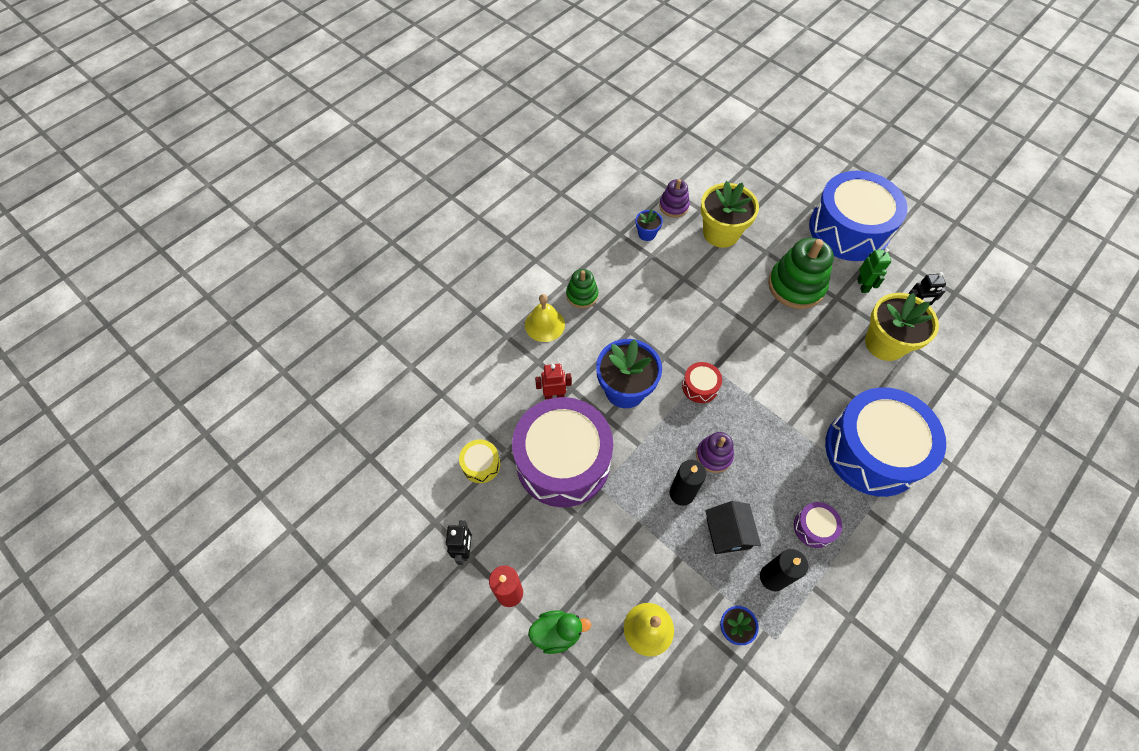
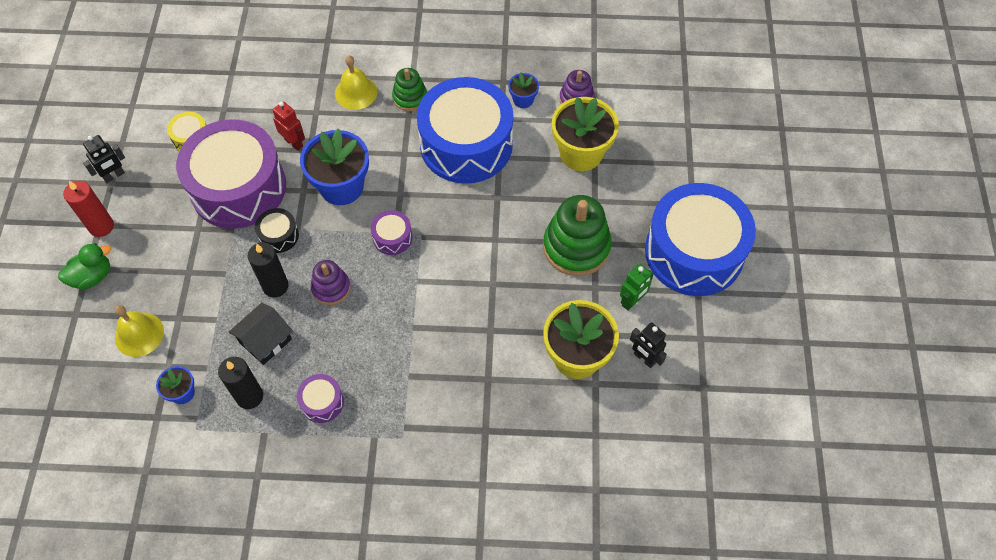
camera: 50 degrees right, 0 degrees up
(557, 633) = (92, 276): green duck -> green duck turned 75 degrees counterclockwise
(635, 461) = (279, 235): none -> black drum
(700, 386) = (392, 237): red drum -> purple drum
(872, 451) = (441, 408): blue drum -> blue drum (466, 144)

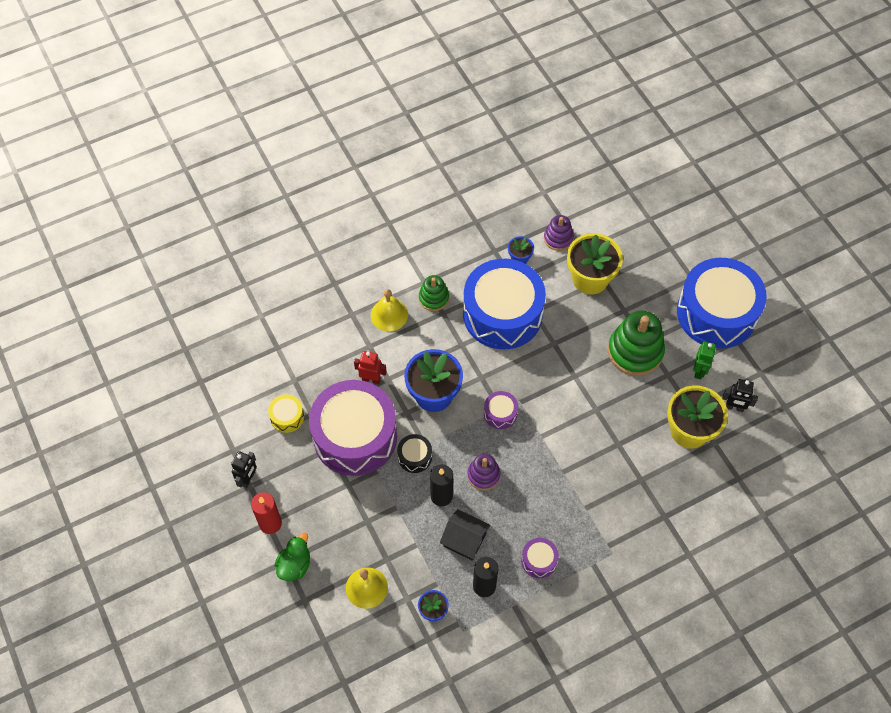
camera: 30 degrees left, 0 degrees up
(265, 340) = (464, 540): black house -> black house turned 75 degrees counterclockwise

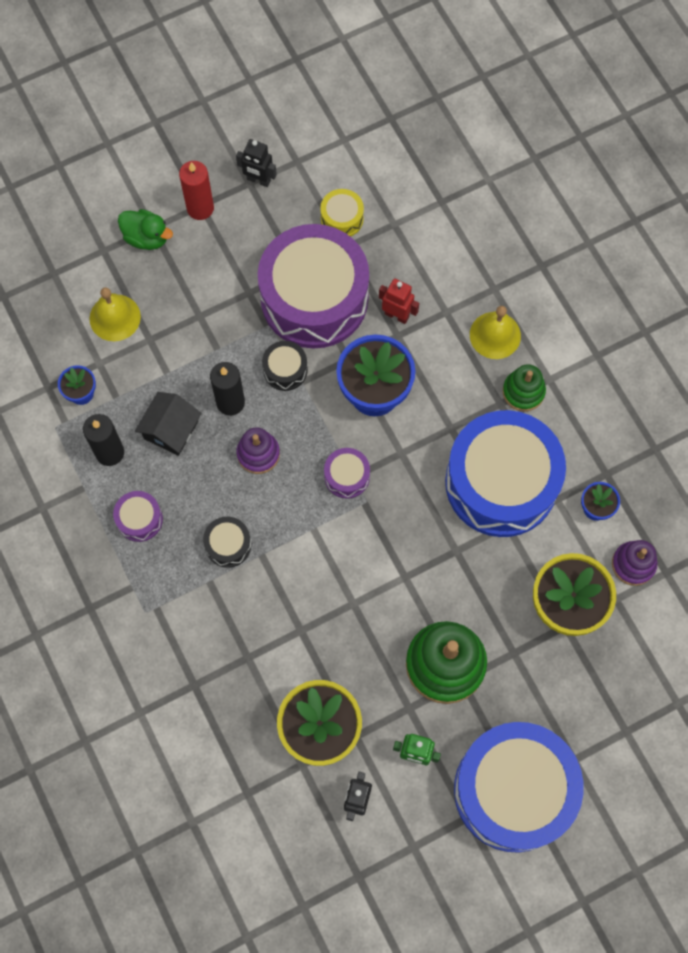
camera: 90 degrees right, 10 degrees up
(371, 379) = (397, 315): red robot -> red robot turned 75 degrees counterclockwise
(556, 495) = (228, 545): none -> black drum

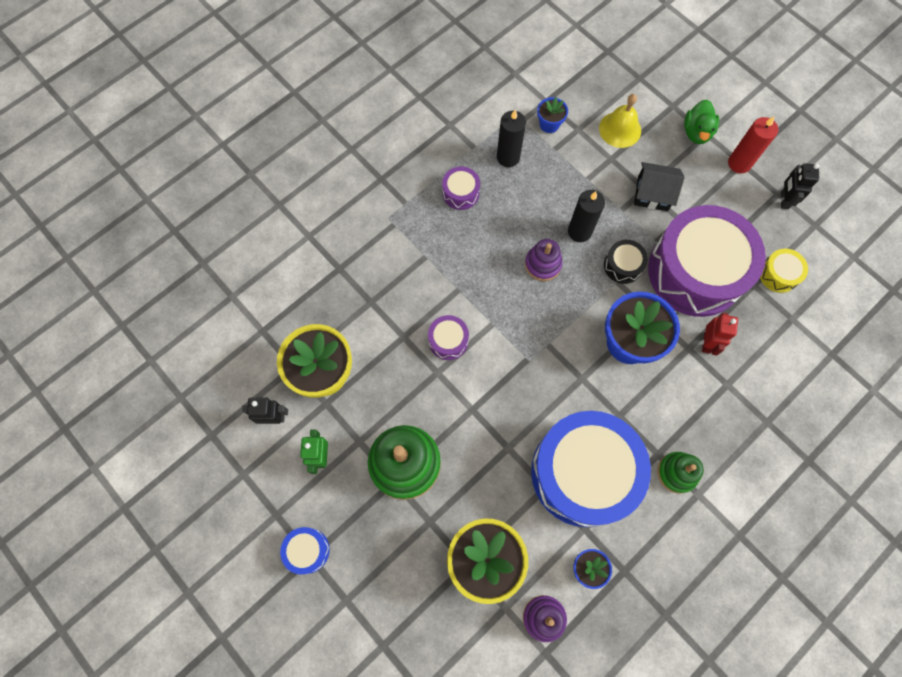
camera: 75 degrees right, 0 degrees up
(171, 430) = (541, 194): black house -> black house (652, 193)
(228, 545) = (459, 262): black drum -> none
(347, 476) = (546, 339): purple drum -> purple drum (448, 340)
(495, 335) = (722, 433): yellow bell -> none
(513, 790) = (307, 550): blue drum -> blue drum, size x0.41

